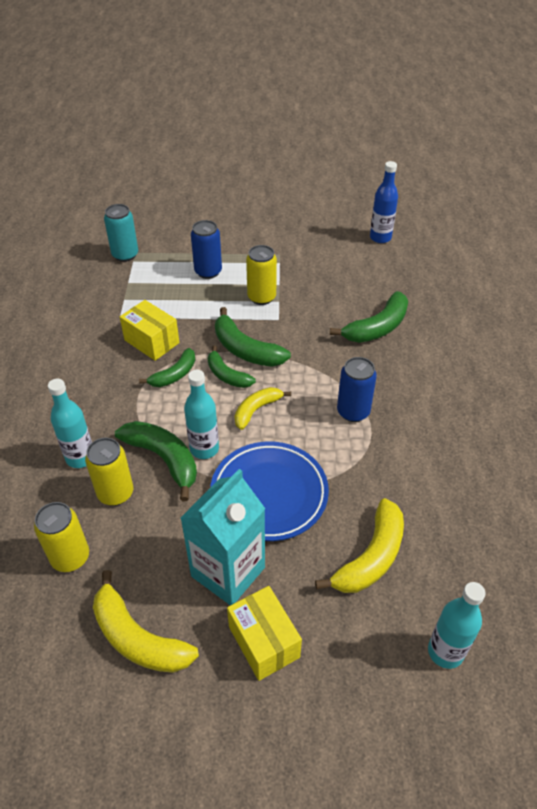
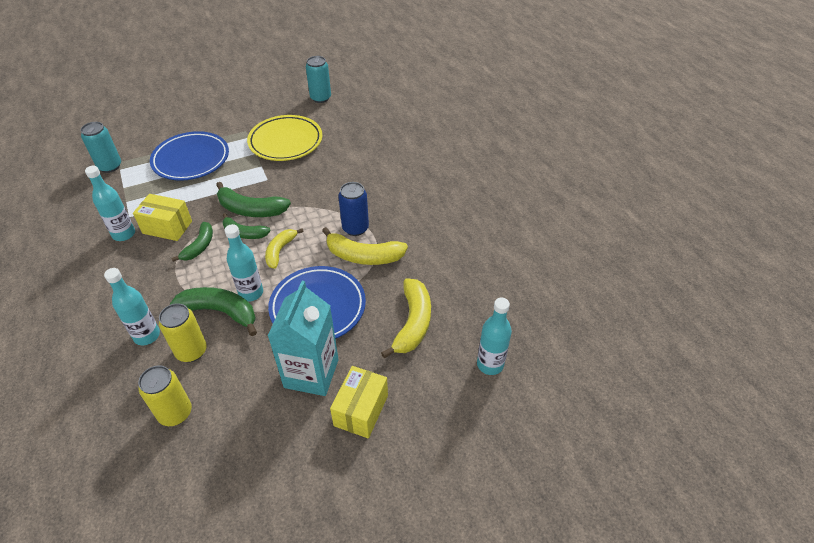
camera: 25 degrees left, 0 degrees up
(106, 335) = (124, 234): none -> turquoise bottle
(138, 638) = (261, 448): yellow banana -> yellow banana (363, 256)
(208, 272) = (191, 160): blue can -> blue plate
(261, 297) = (246, 167): yellow can -> none
(263, 642) = (361, 410): yellow box -> yellow box turned 75 degrees clockwise
(318, 280) = (286, 142): none -> yellow plate
(377, 327) = (347, 163): green banana -> none
(380, 238) = (320, 98): blue bottle -> turquoise can

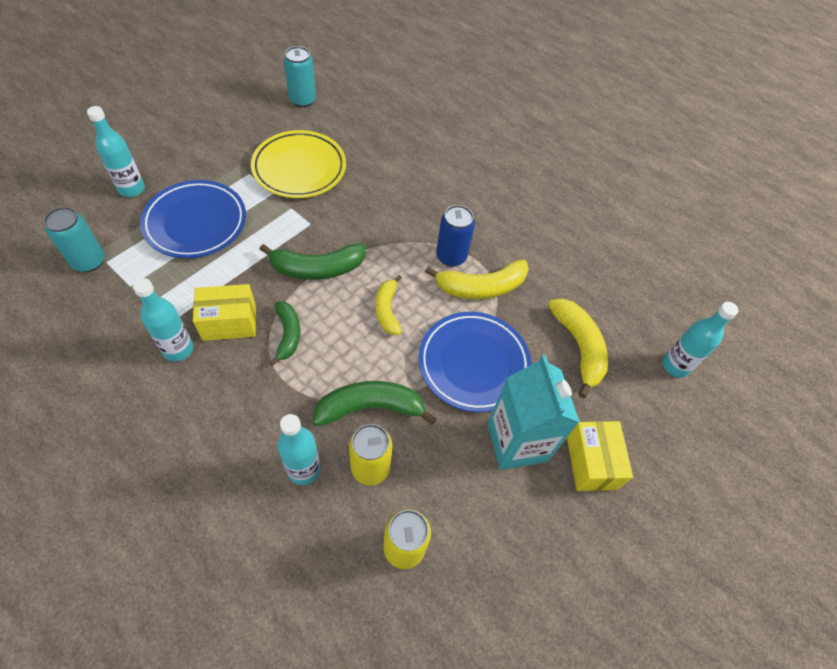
camera: 30 degrees left, 10 degrees up
(244, 233) = (330, 301): green banana -> none
(251, 293) = (389, 372): turquoise bottle -> turquoise bottle (132, 189)

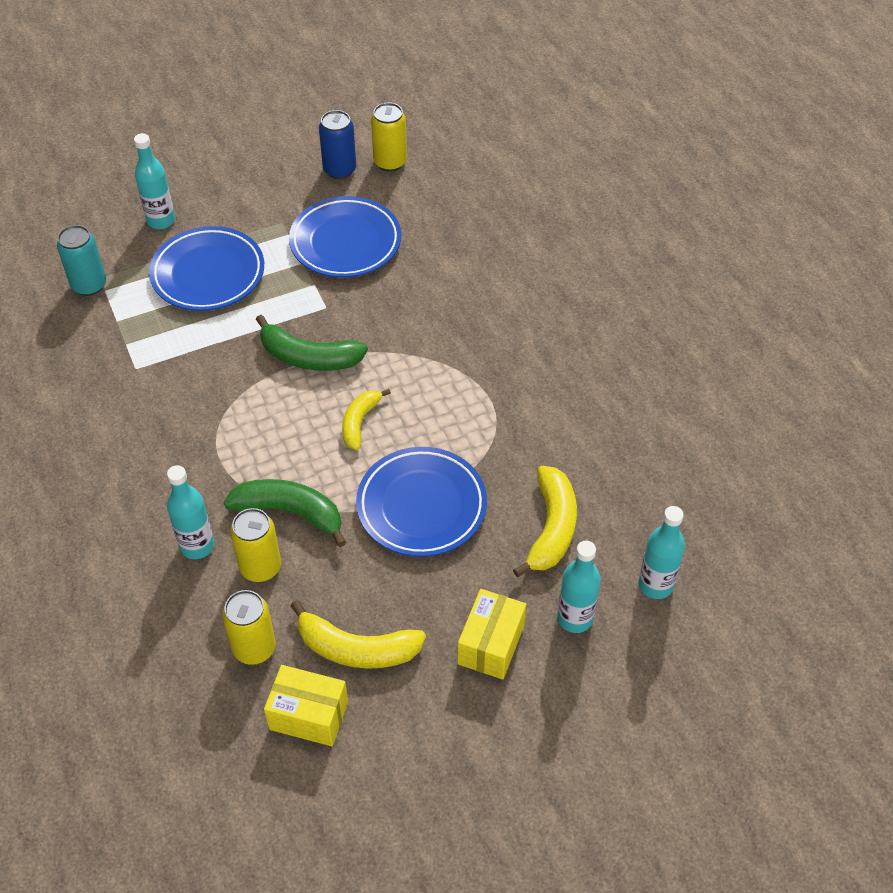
camera: 30 degrees right, 5 degrees down
(178, 349) = (134, 396): turquoise bottle -> turquoise bottle (575, 618)
(229, 322) = (193, 385): yellow box -> yellow box (308, 716)
(288, 334) = (245, 415): green banana -> none
(299, 168) = (345, 242): yellow plate -> blue plate
(302, 100) = (390, 162): turquoise can -> yellow can
(451, 256) = (463, 387): blue can -> blue can (339, 170)
(481, 287) = (477, 430): yellow banana -> yellow banana (356, 648)
(517, 442) = (422, 597): turquoise carton -> none

